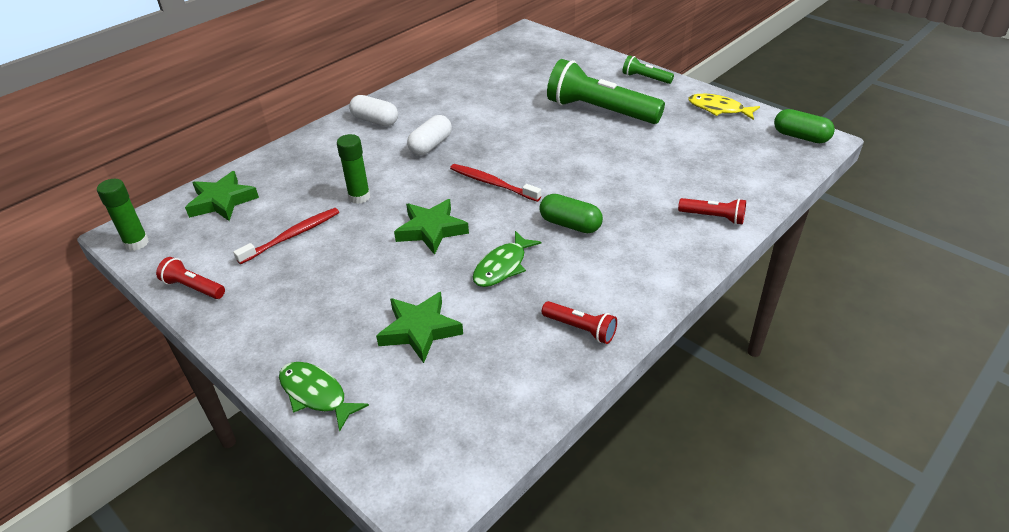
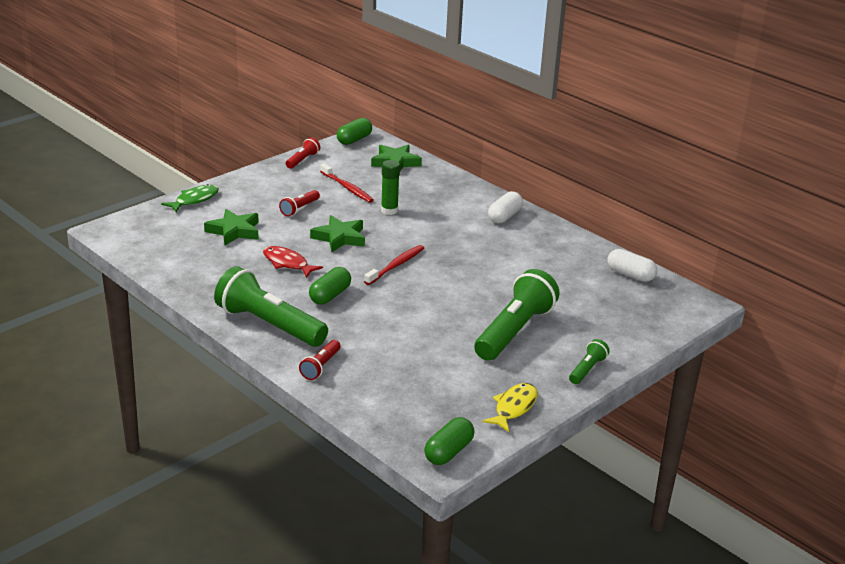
camera: 90 degrees right, 10 degrees down
(136, 243) = (354, 140): green glue stick -> green capsule
(431, 145) = (460, 240): white capsule -> white capsule (630, 275)
(502, 266) = (287, 263): green fish -> red fish
(580, 329) = (211, 288): red flashlight -> red flashlight (299, 209)
(649, 264) = (269, 325): none -> green flashlight

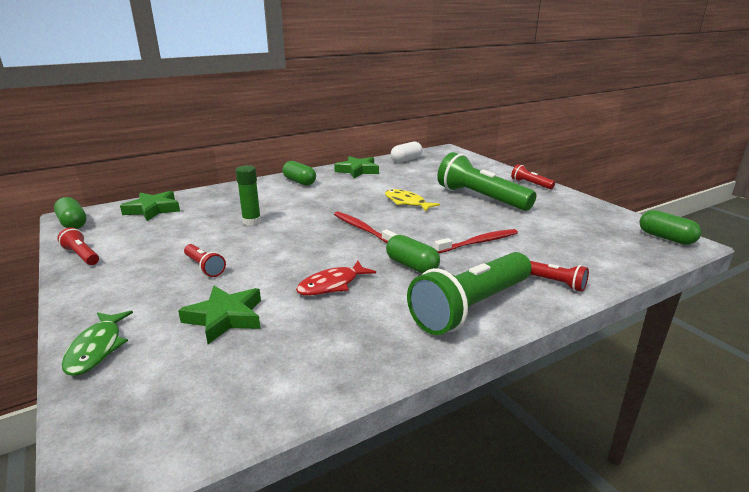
camera: 75 degrees left, 5 degrees down
(194, 200) = (97, 348): green fish -> green fish turned 150 degrees counterclockwise
(339, 238) = (291, 250): green star -> green star (358, 170)
(347, 188) = (182, 237): red toothbrush -> red toothbrush (479, 242)
(504, 216) = (299, 182): white capsule -> green capsule
(513, 407) = (589, 210): yellow fish -> yellow fish (407, 202)
(587, 369) = (530, 184): green flashlight -> red flashlight

